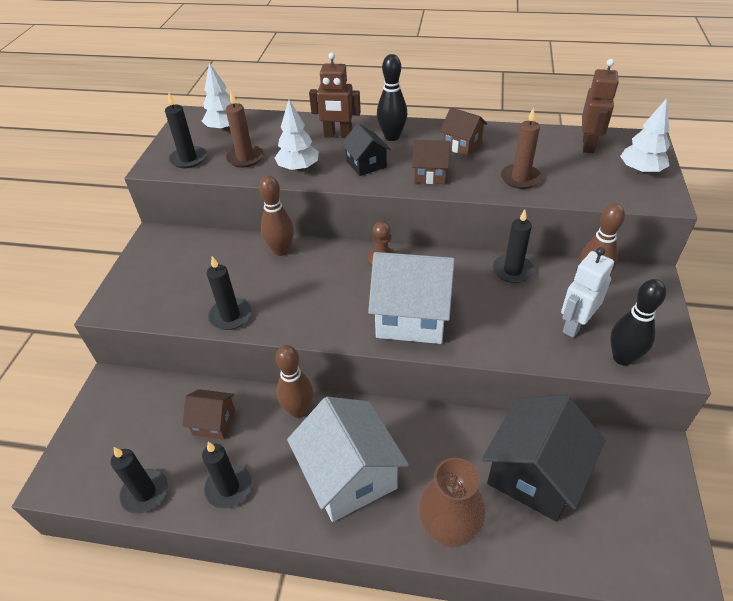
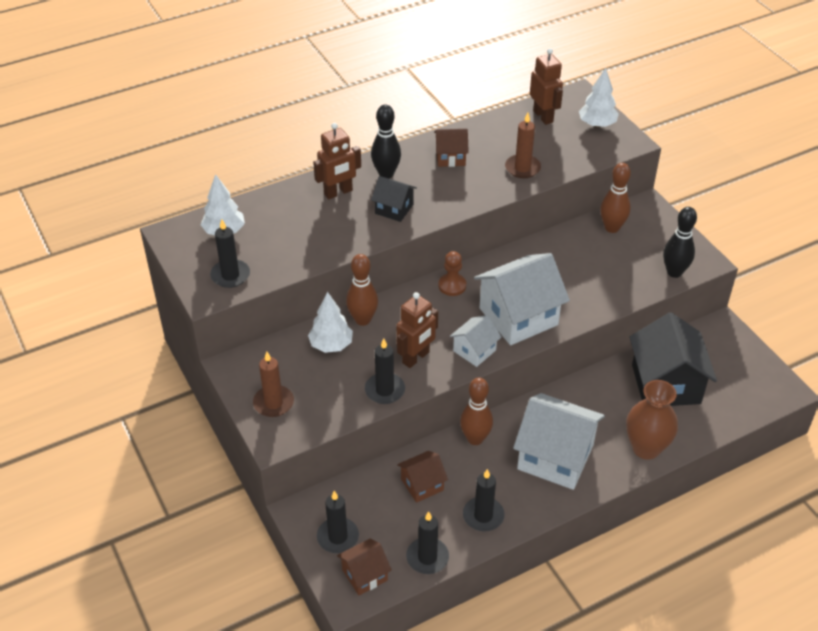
camera: 40 degrees left, 0 degrees up
(245, 158) = (282, 250): brown candle -> brown candle (273, 403)
(285, 303) = (416, 358): none -> brown robot
(298, 168) = (342, 238): white tree -> white tree (331, 345)
(339, 324) = (474, 350): none -> white house
(430, 174) = (454, 195): brown house -> brown house (364, 575)
(512, 270) = (554, 246): black candle -> black candle (338, 537)
(575, 325) = (628, 265): white robot -> none

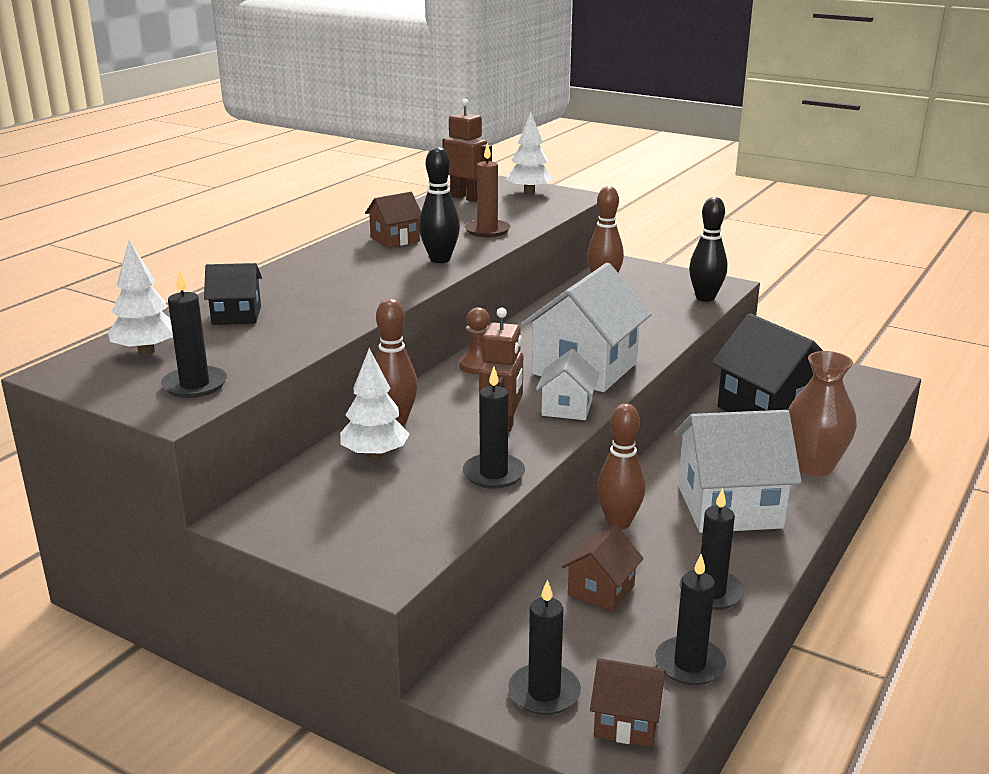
camera: 30 degrees left, 20 degrees down
(273, 403) = (346, 535): brown candle -> none
(338, 192) = (281, 289): brown robot -> none
(364, 575) = (626, 721): brown house -> brown house turned 75 degrees clockwise
(386, 174) = (329, 264): black bowling pin -> black bowling pin (440, 259)
(394, 209) = (369, 285): black house -> black house (236, 315)

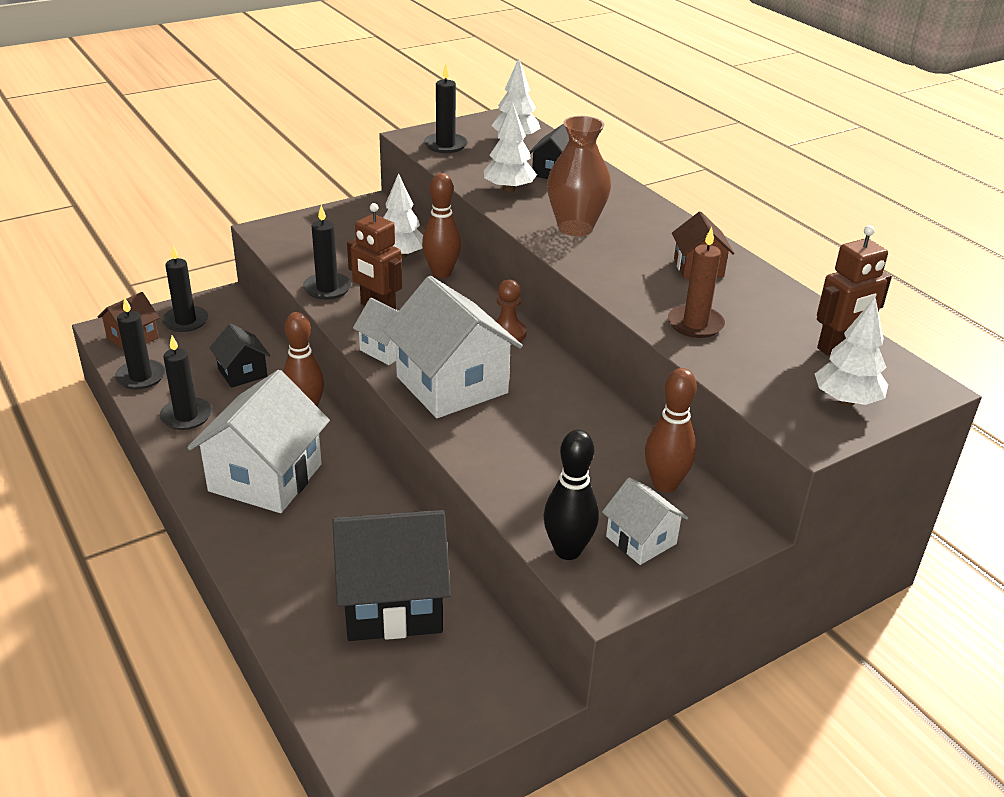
camera: 115 degrees right, 10 degrees up
(303, 326) = (509, 189): none -> white tree
(440, 259) = (618, 275): black bowling pin -> none
(601, 590) = (242, 373): brown house -> black house
(665, 283) = (641, 540): none -> white house
(814, 466) = (267, 568): brown vase -> brown vase (575, 228)

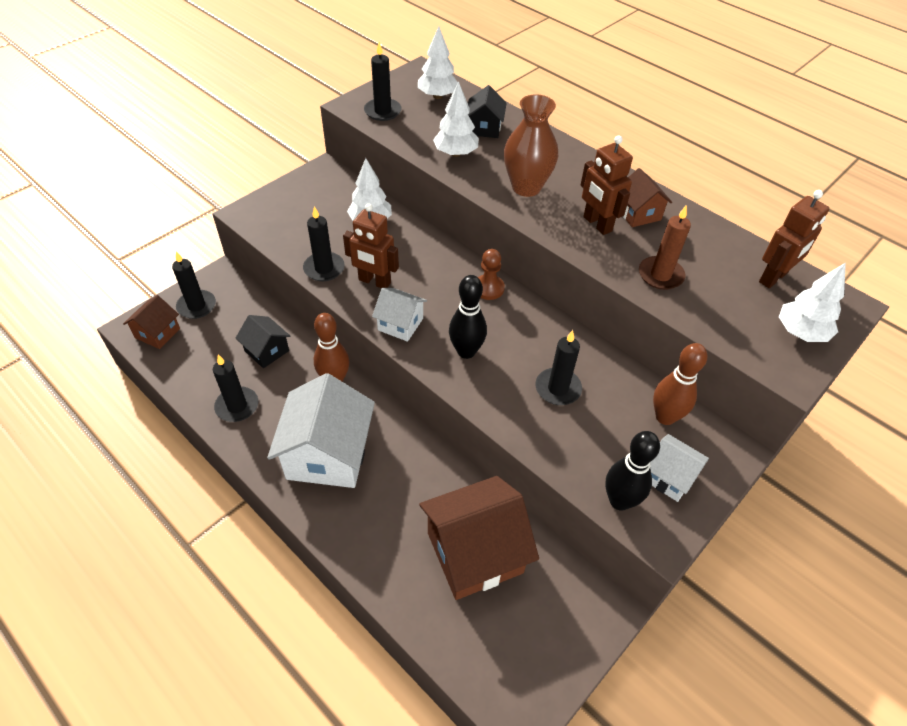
camera: 15 degrees left, 15 degrees up
(141, 377) = (181, 373): black candle -> black candle (558, 388)
(392, 601) = (475, 552): black house -> brown house
(441, 273) = (411, 234): brown bowling pin -> none
(452, 385) = (466, 351): white house -> black bowling pin
(642, 270) = (597, 224): none -> brown robot

